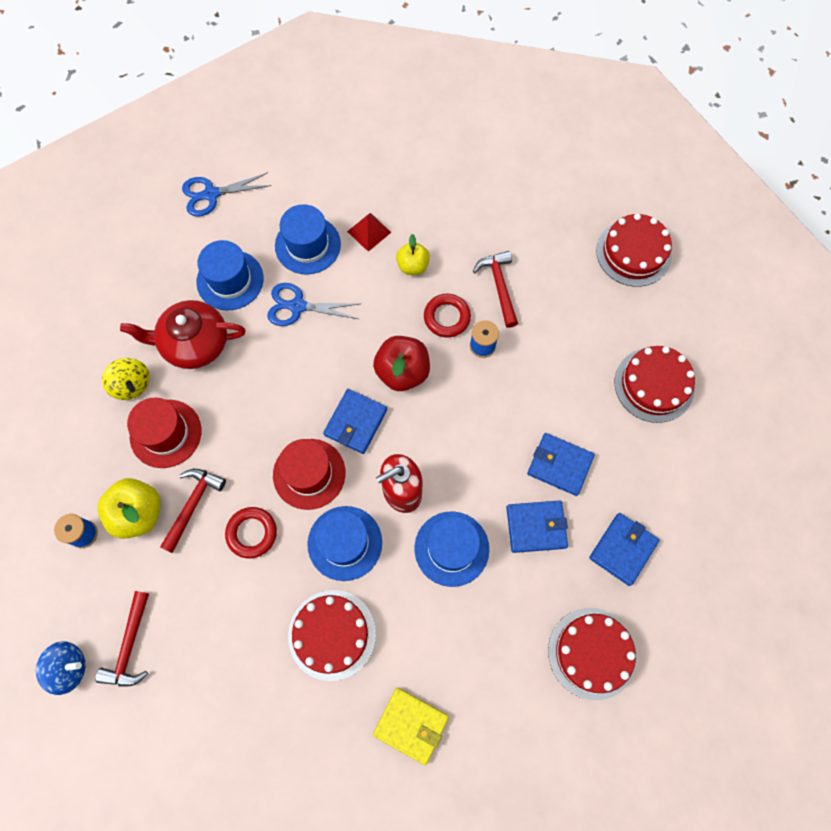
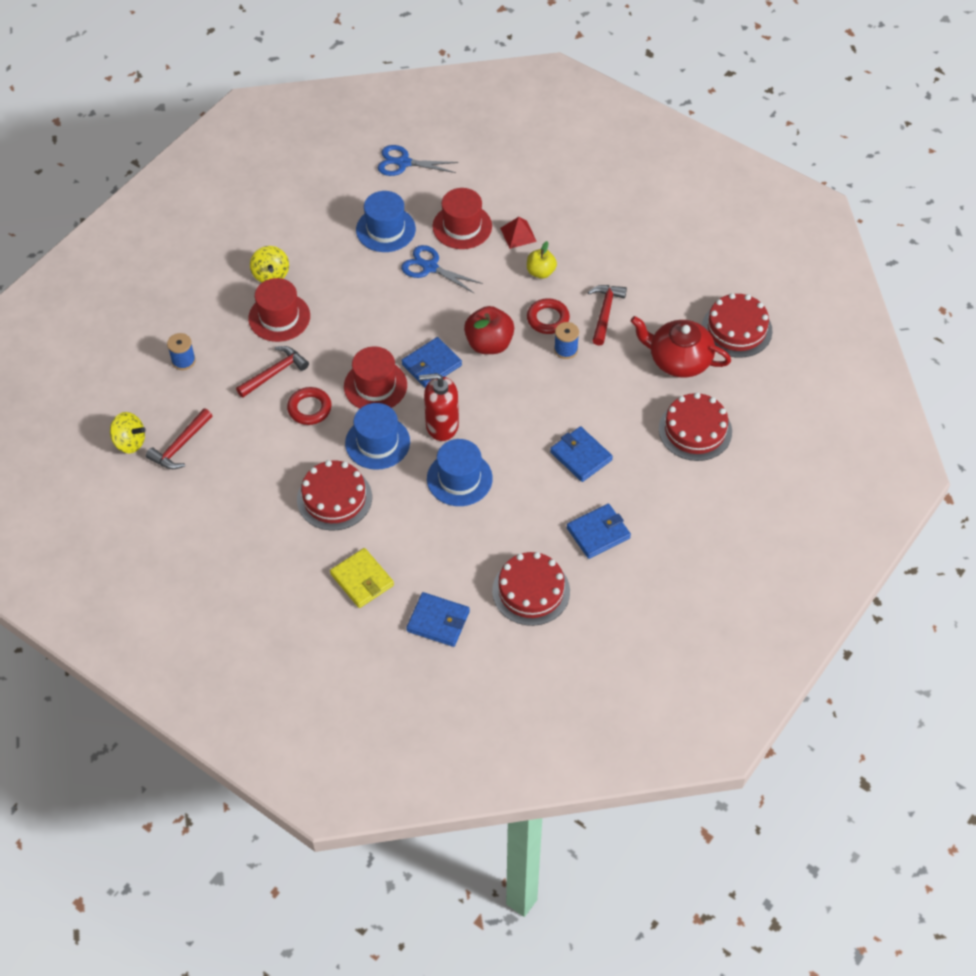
camera: 25 degrees right, 15 degrees down
(69, 667) = (130, 442): blue spinning top -> yellow spinning top
(138, 513) = (231, 363): yellow apple -> none
(194, 343) = (334, 263): red teapot -> red teapot (679, 360)
(307, 245) = (462, 226): blue hat -> red hat
(536, 527) = (536, 490): blue wallet -> blue wallet (438, 621)

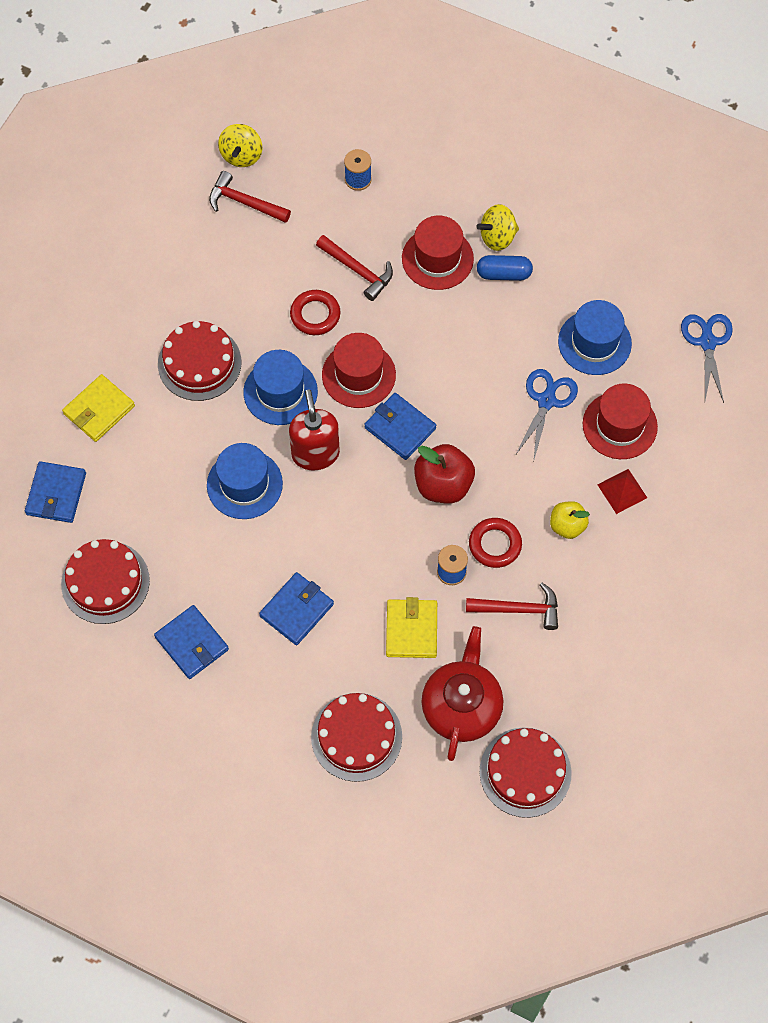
camera: 80 degrees right, 10 degrees up
(307, 276) = (503, 274): none -> blue capsule
(611, 382) = (411, 630): none -> yellow wallet

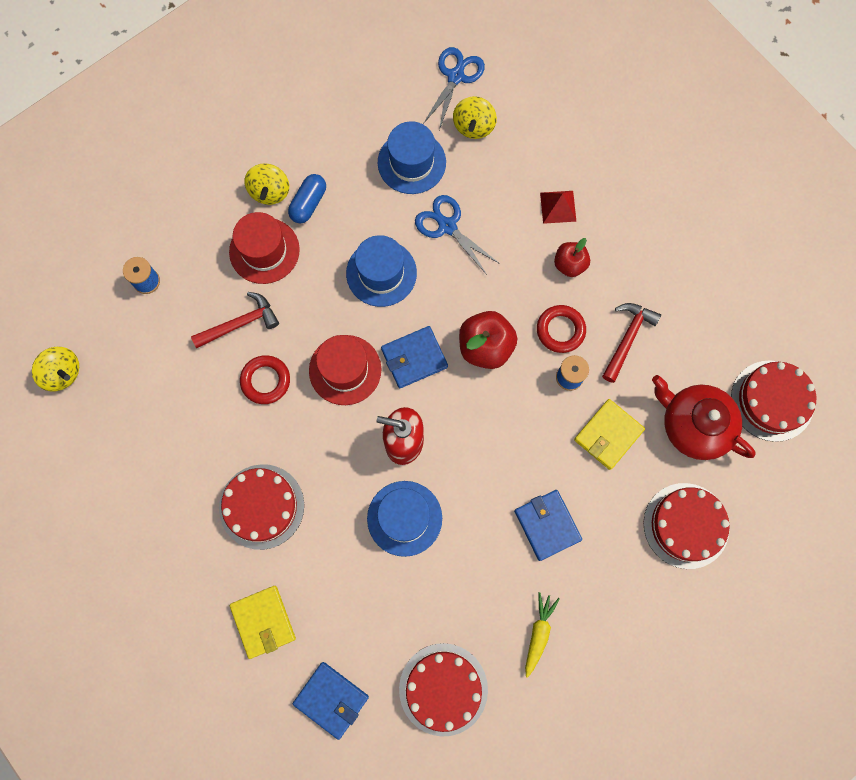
camera: 65 degrees left, 10 degrees up
(192, 643) = (538, 633): blue wallet -> yellow carrot
(244, 202) = (115, 392): red hammer -> none
(280, 392) = (327, 446): blue hat -> blue hat (381, 273)
(411, 630) = (608, 435): yellow wallet -> yellow wallet turned 75 degrees counterclockwise
(567, 526) = (569, 264): yellow apple -> red apple
(619, 425) = (498, 180): red hat -> none
(664, 380) = (473, 126): none -> yellow spinning top
(707, 342) = (455, 77): blue scissors -> blue scissors turned 90 degrees clockwise

